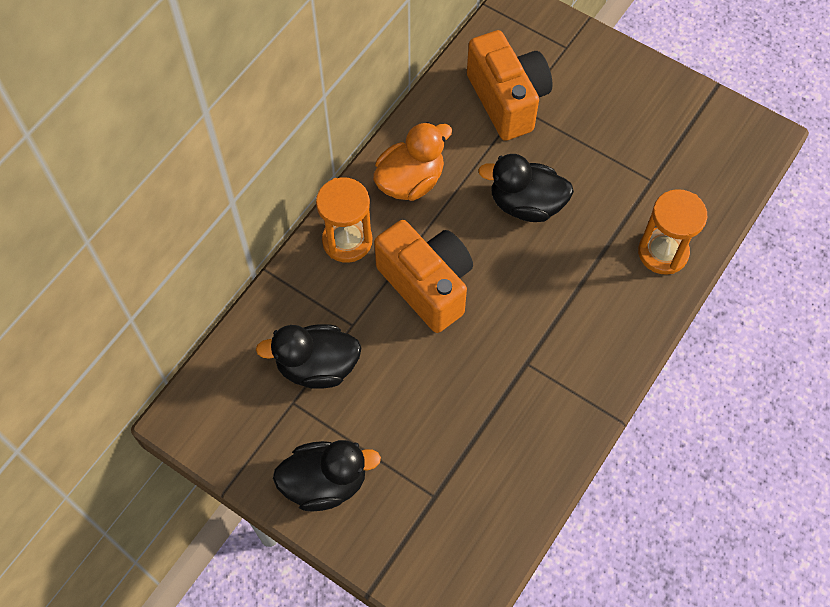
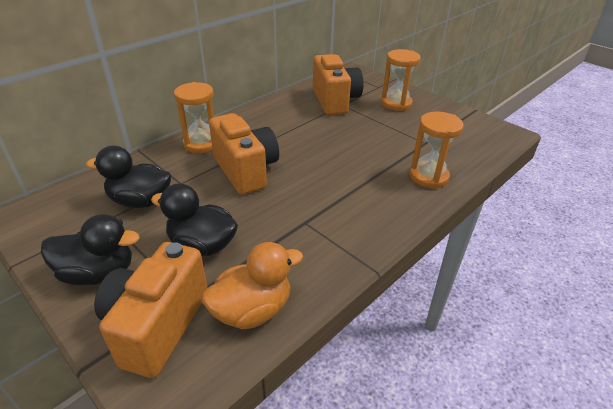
camera: 10 degrees right, 25 degrees down
(410, 181) = (258, 124): orange duck -> orange duck (252, 310)
(418, 533) = (157, 325): none -> orange camera
(526, 204) = (332, 142): black duck -> black duck (202, 245)
(600, 90) = (396, 103): none -> orange hourglass

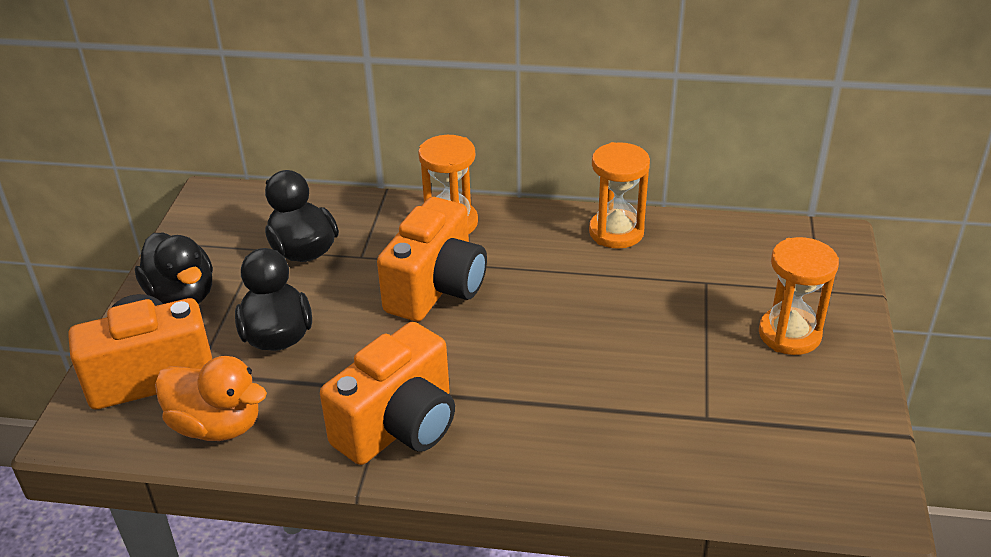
camera: 55 degrees right, 0 degrees up
(335, 101) = (706, 270): orange camera -> orange camera (399, 426)
(428, 177) = (612, 459): orange hourglass -> orange hourglass (616, 232)

